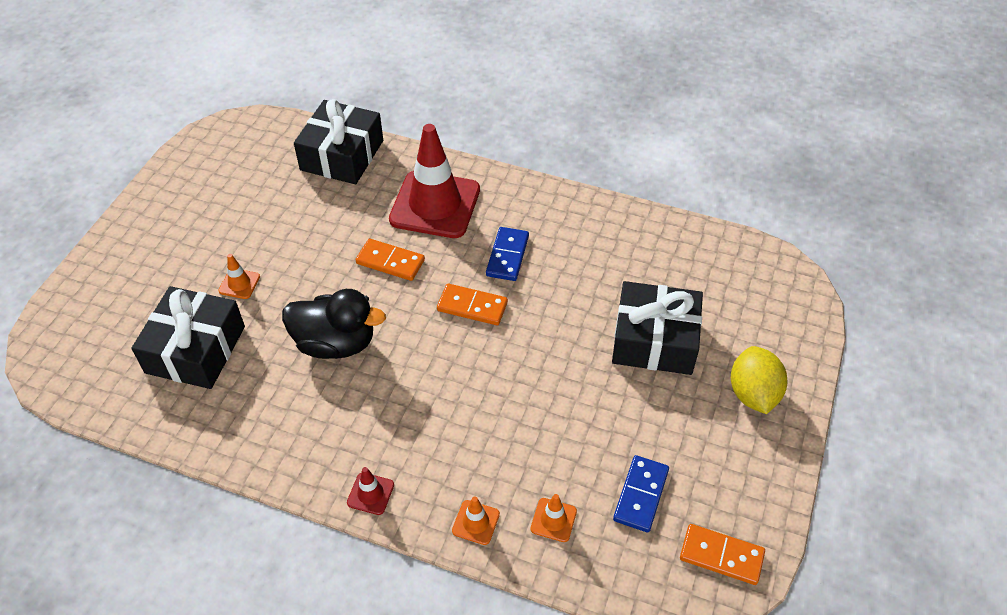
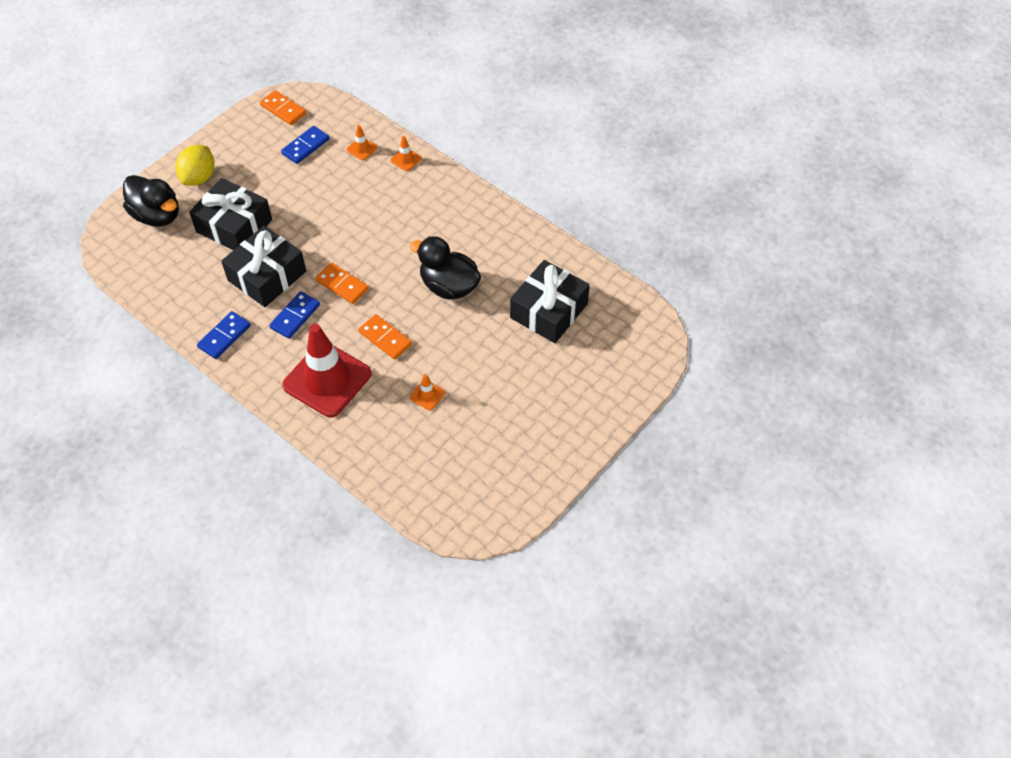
camera: 160 degrees left, 5 degrees up
(239, 284) = (506, 354): orange traffic cone -> orange traffic cone (427, 395)
(342, 155) = (383, 458): black gift -> black gift (267, 276)
(370, 494) = (459, 190): red traffic cone -> none
(572, 214) = (224, 337): none -> blue domino
(761, 324) = (157, 215): none -> black duck

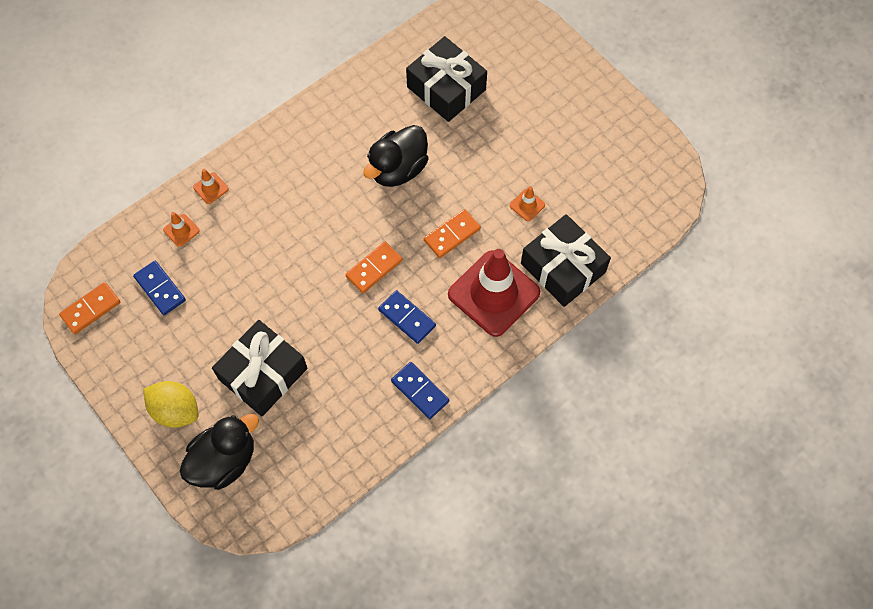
camera: 80 degrees left, 10 degrees up
(267, 276) = (345, 343): black gift -> black gift (563, 267)

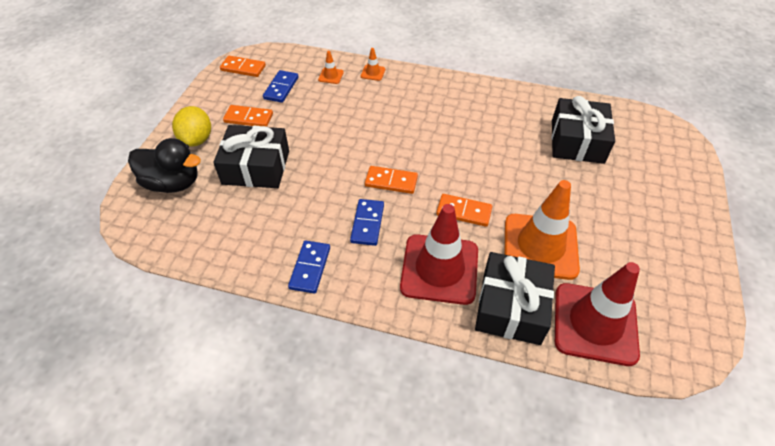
camera: 55 degrees right, 15 degrees down
(183, 345) = (248, 118): none -> orange domino
(398, 169) = (483, 151): black duck -> none
(527, 205) = (540, 246): orange traffic cone -> orange traffic cone, size x2.49
(615, 223) = (595, 323): none -> red traffic cone

